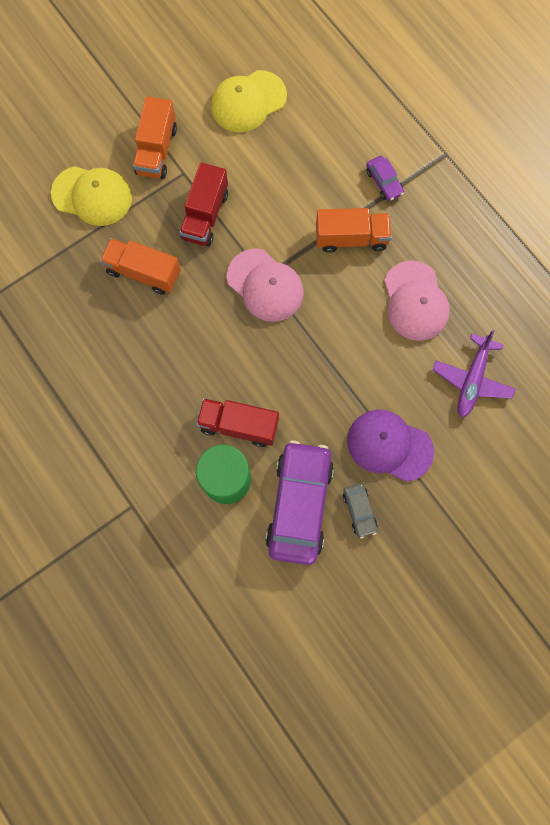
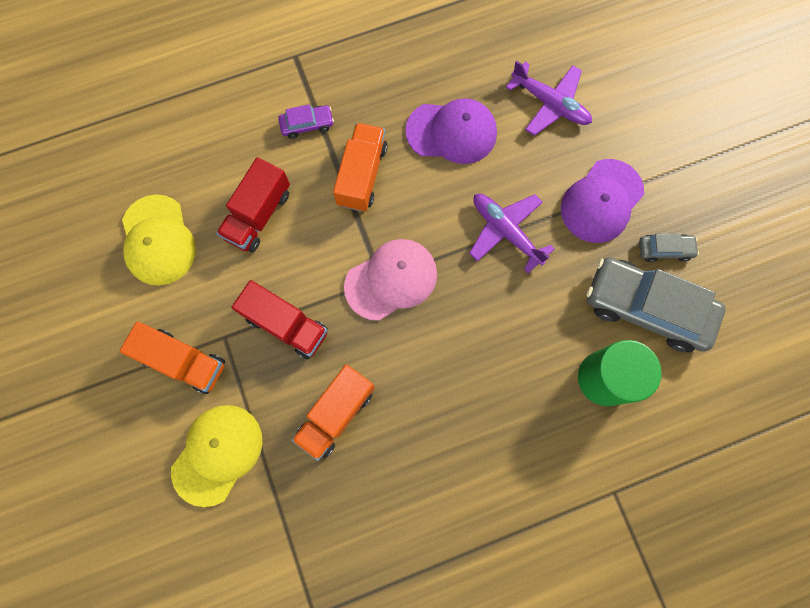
camera: 75 degrees left, 0 degrees up
(239, 425) = (546, 349): red truck -> red truck (258, 215)
(299, 504) = (646, 308): purple car -> grey car
(335, 368) = (505, 231): none -> purple plane
(415, 301) = (451, 132): pink cap -> purple cap

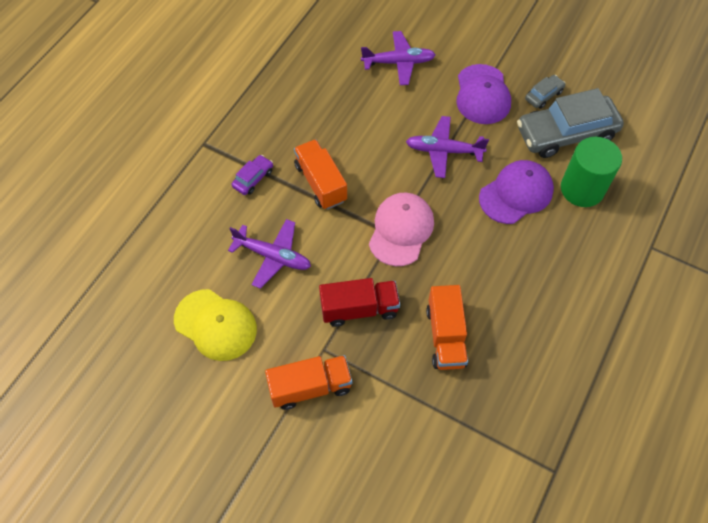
camera: 40 degrees left, 15 degrees down
(217, 454) = (392, 426): yellow cap -> none
(258, 215) = (273, 256): red truck -> purple plane
(451, 132) = (354, 118): purple cap -> purple cap (516, 193)

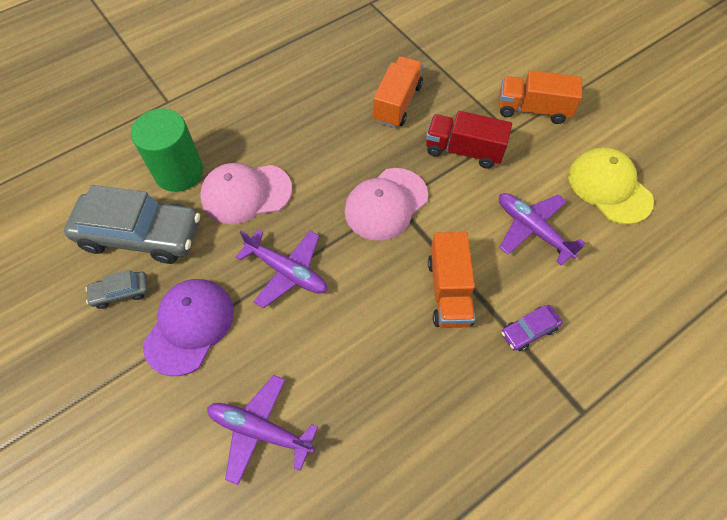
camera: 155 degrees left, 0 degrees up
(516, 193) = (246, 193): purple cap -> pink cap

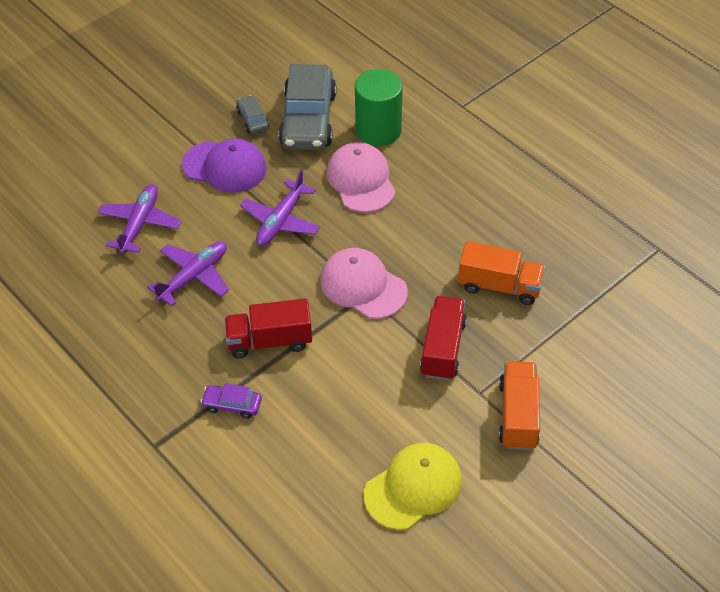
camera: 85 degrees right, 10 degrees down
(449, 291) = (269, 341): orange truck -> red truck
(529, 330) = (232, 405): purple car -> purple car turned 45 degrees counterclockwise
(532, 229) = (347, 410): purple plane -> purple plane (194, 276)

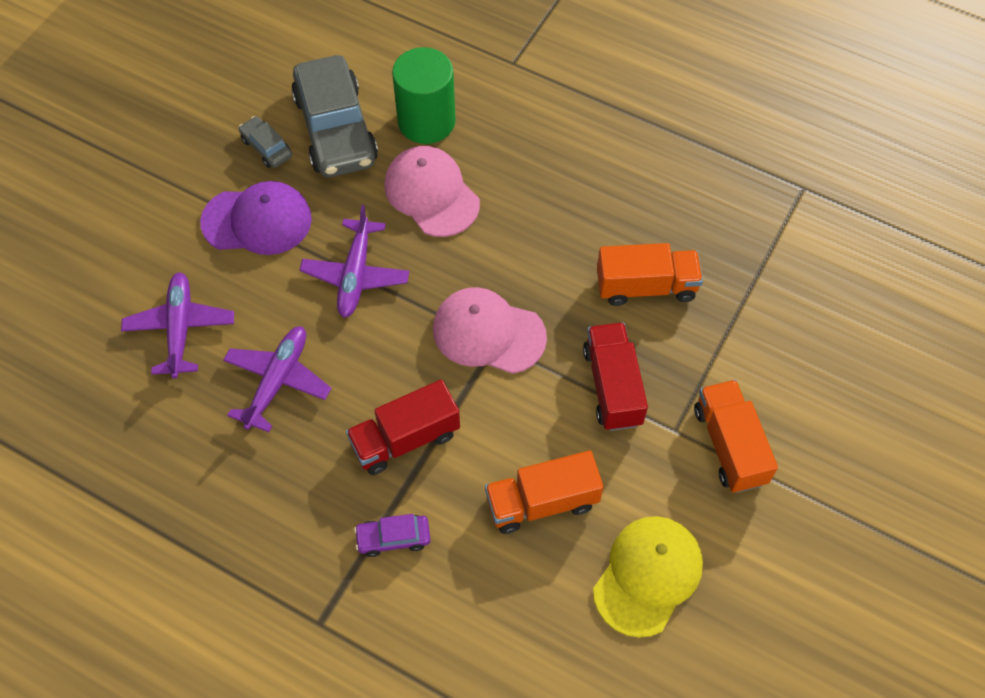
camera: 20 degrees left, 10 degrees up
(353, 413) = (542, 502): none -> orange truck

